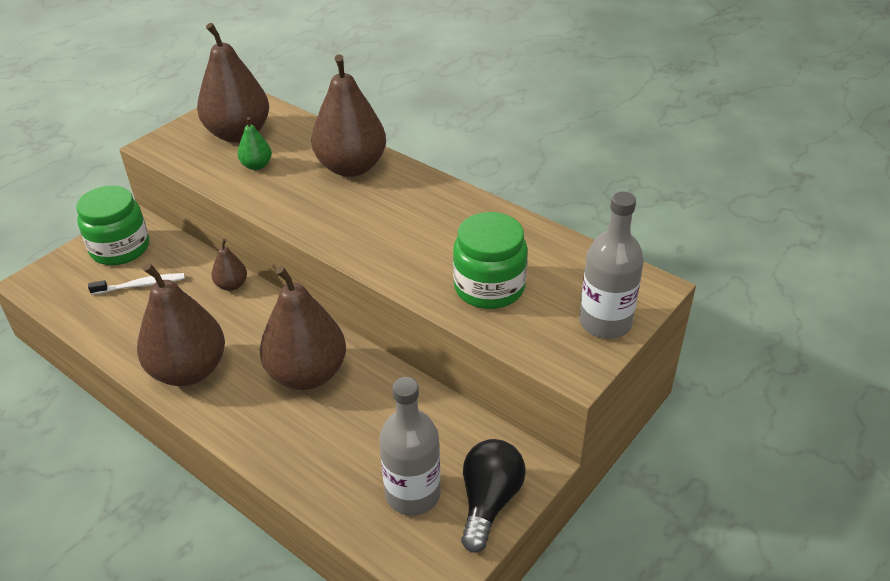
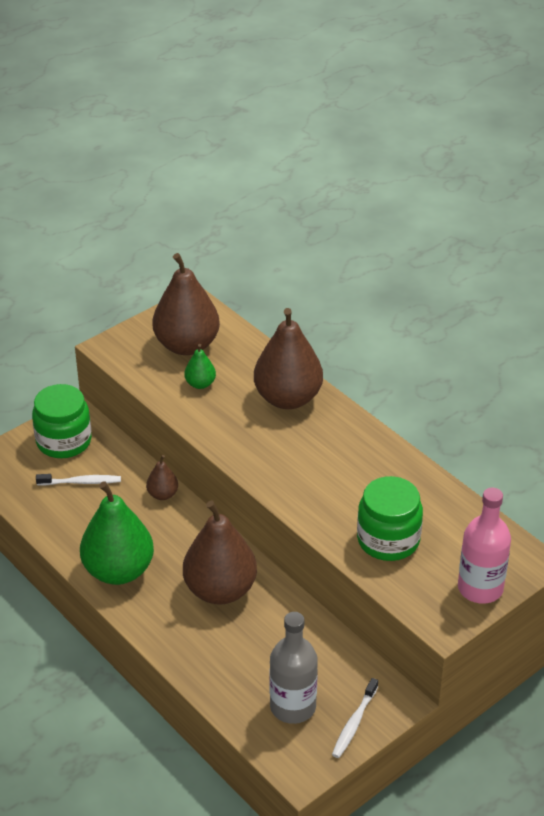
camera: 10 degrees right, 0 degrees up
(189, 370) = (118, 570): brown pear -> green pear
(489, 502) = (354, 723): black light bulb -> white toothbrush
(605, 323) = (480, 588): grey bottle -> pink bottle

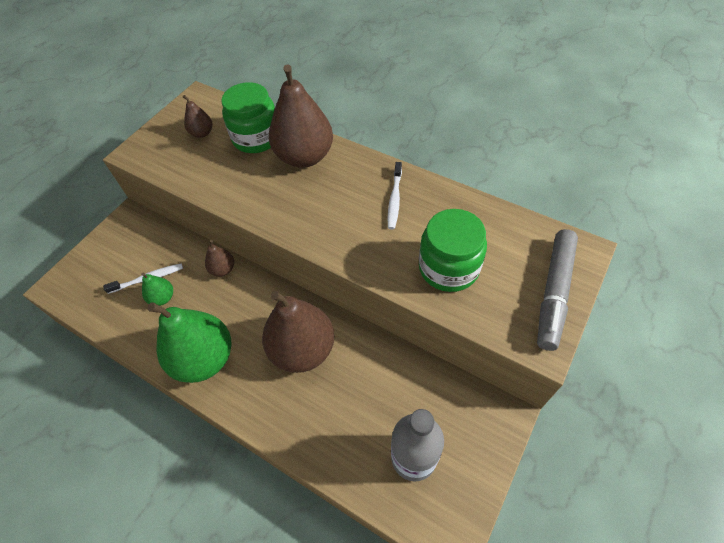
camera: 15 degrees left, 15 degrees up
(64, 441) = (123, 244): green jar -> green jar (256, 138)
(187, 345) = (202, 133): brown pear -> brown pear, size x0.46
(200, 384) = (224, 164): green pear -> green pear (162, 298)
(354, 723) = (476, 456): white toothbrush -> white toothbrush (394, 199)
(480, 588) = (554, 293): pink bottle -> grey marker

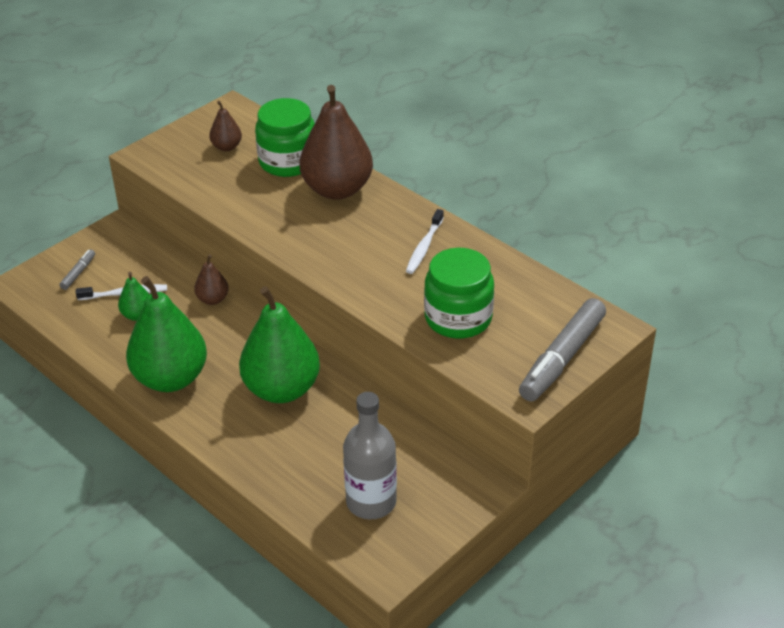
camera: 10 degrees right, 15 degrees down
(104, 266) = (78, 273): none -> grey marker
(302, 349) = (281, 389): brown pear -> green pear

